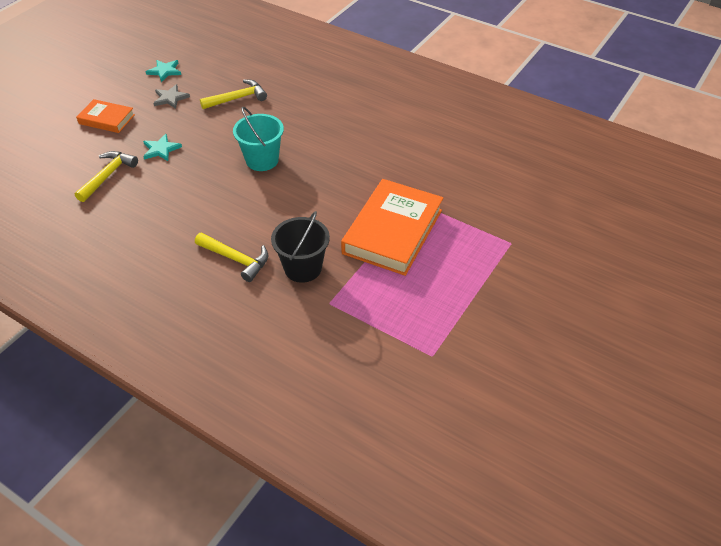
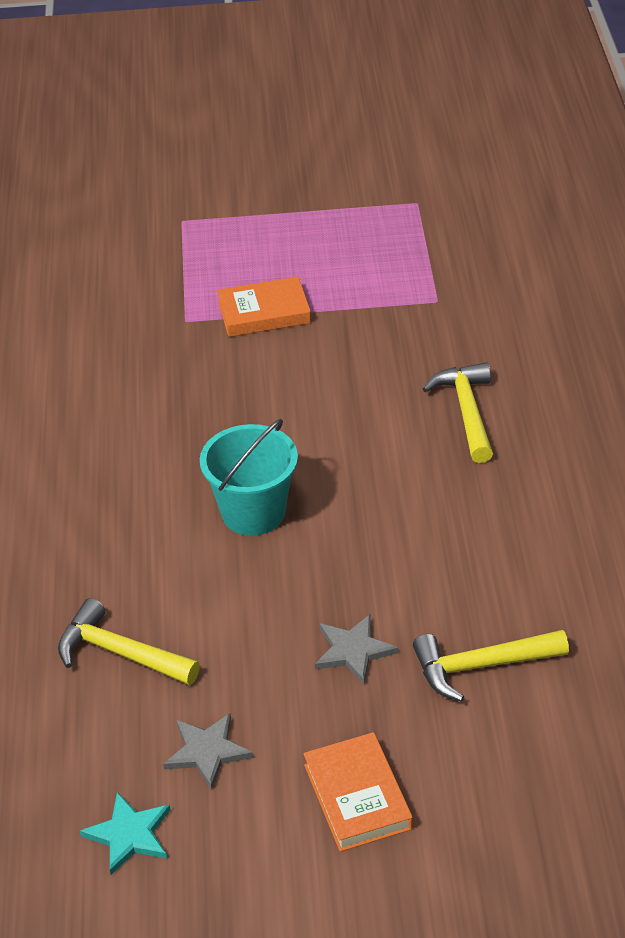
camera: 125 degrees left, 5 degrees down
(161, 149) = (353, 650): turquoise star -> grey star
(303, 268) = (411, 349): black bucket -> none
(393, 231) = (264, 312): orange book -> orange book, size x0.54

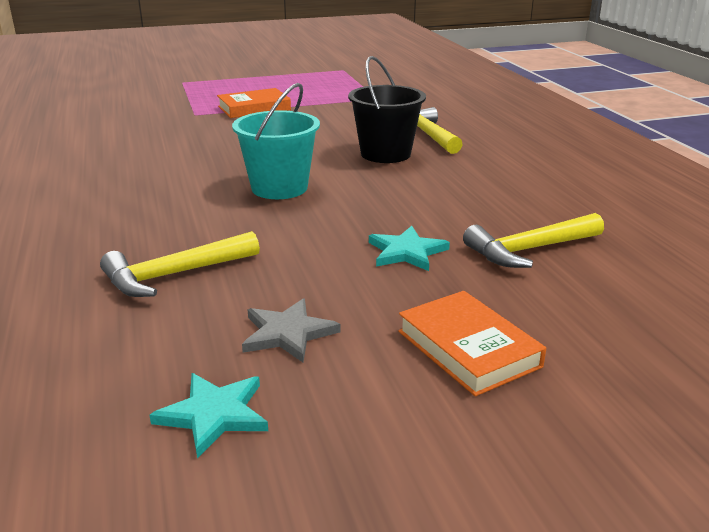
camera: 15 degrees left, 15 degrees down
(120, 653) = (174, 275): yellow hammer -> yellow hammer turned 45 degrees counterclockwise
(353, 650) = (406, 252): grey star -> turquoise star
(397, 453) = (385, 154): none -> black bucket

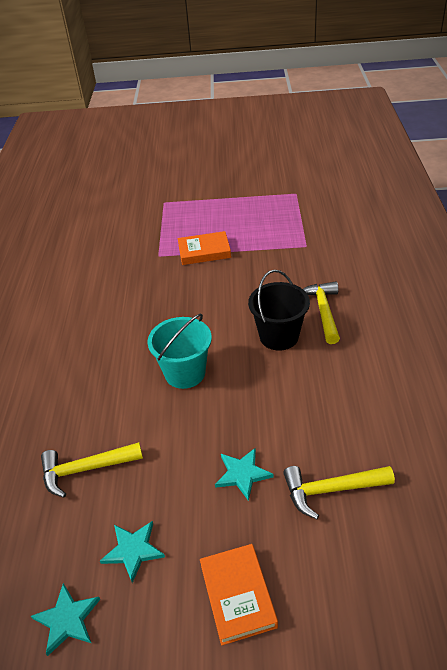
camera: 20 degrees right, 15 degrees up
(287, 333) = (133, 550): grey star -> turquoise star

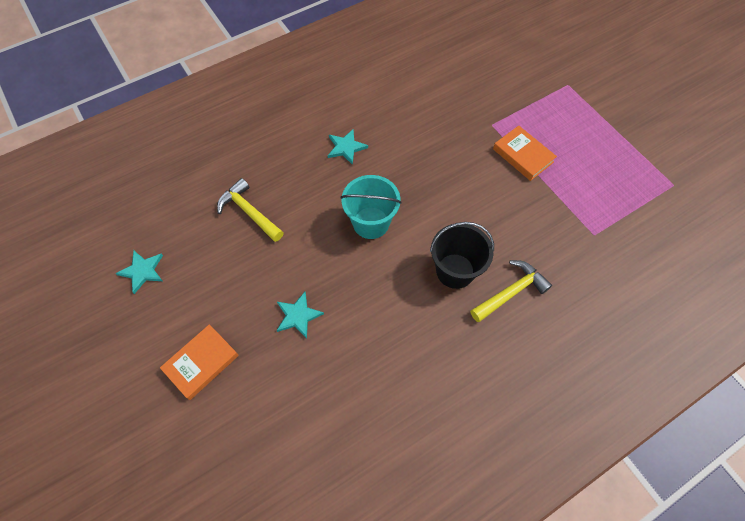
camera: 55 degrees right, 20 degrees up
(133, 550) = (204, 279): turquoise star -> turquoise star (346, 147)
(331, 490) = (316, 386): yellow hammer -> none

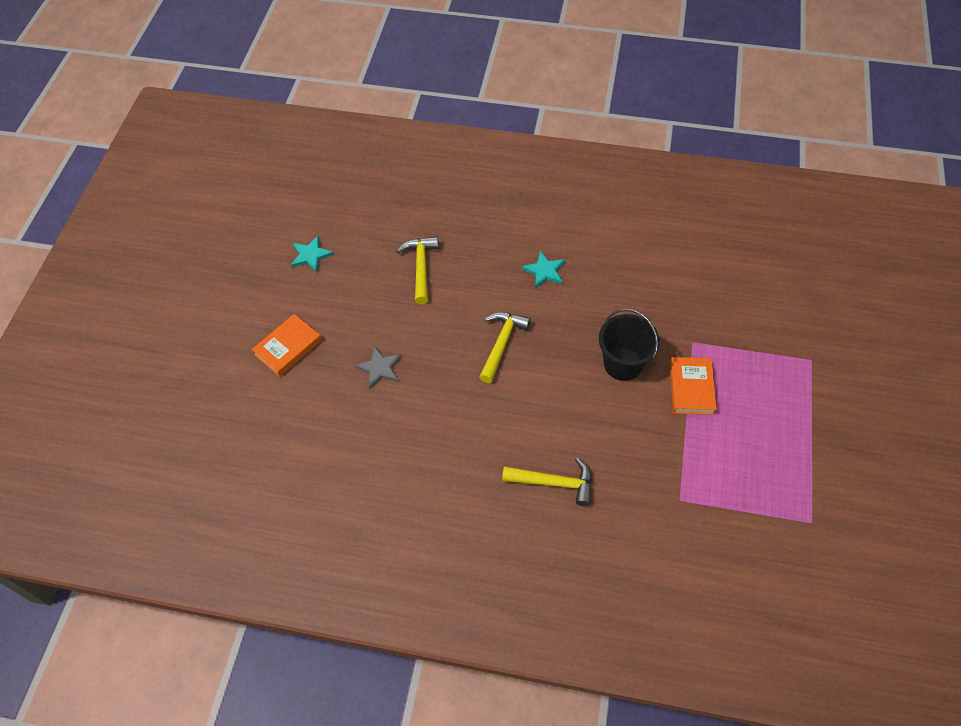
camera: 45 degrees right, 5 degrees down
(201, 363) = (288, 347): orange book -> orange book turned 45 degrees counterclockwise
(298, 315) = (379, 368): turquoise star -> grey star
(371, 223) = (501, 344): turquoise bucket -> yellow hammer
(455, 271) = (527, 431): black bucket -> black bucket (623, 364)

